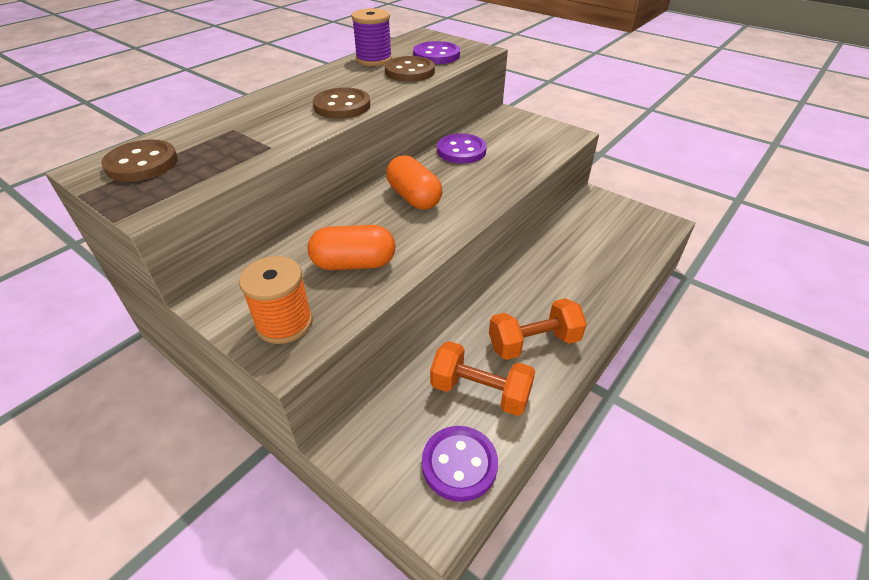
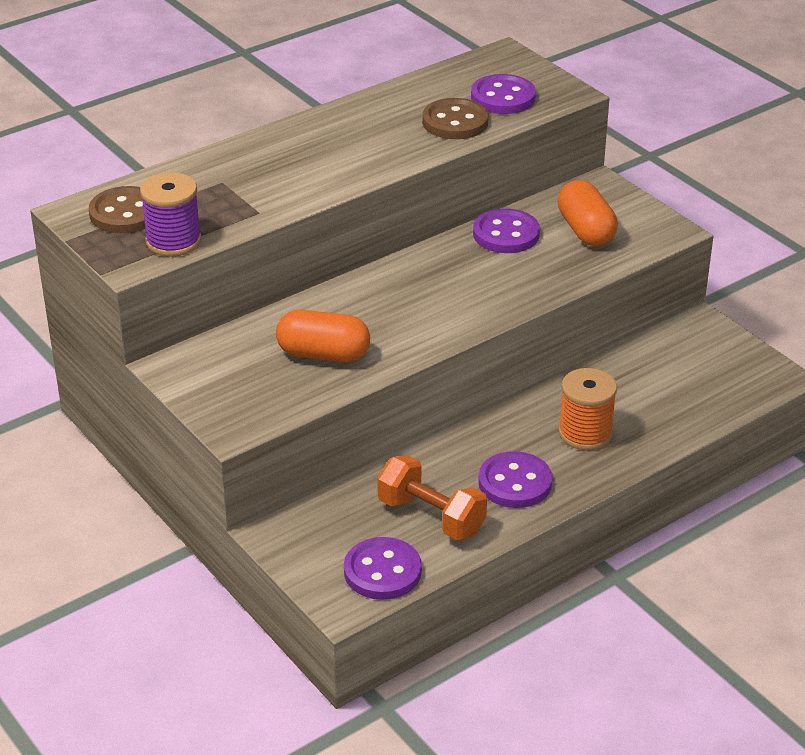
camera: 15 degrees right, 5 degrees down
(284, 323) = (238, 400): orange spool -> orange spool (585, 433)
(342, 106) = (352, 166): brown button -> none
(374, 59) = (416, 94): purple spool -> purple spool (173, 241)
(414, 197) = (418, 289): orange capsule -> orange capsule (585, 230)
(533, 343) = (515, 483): orange dumbbell -> purple button

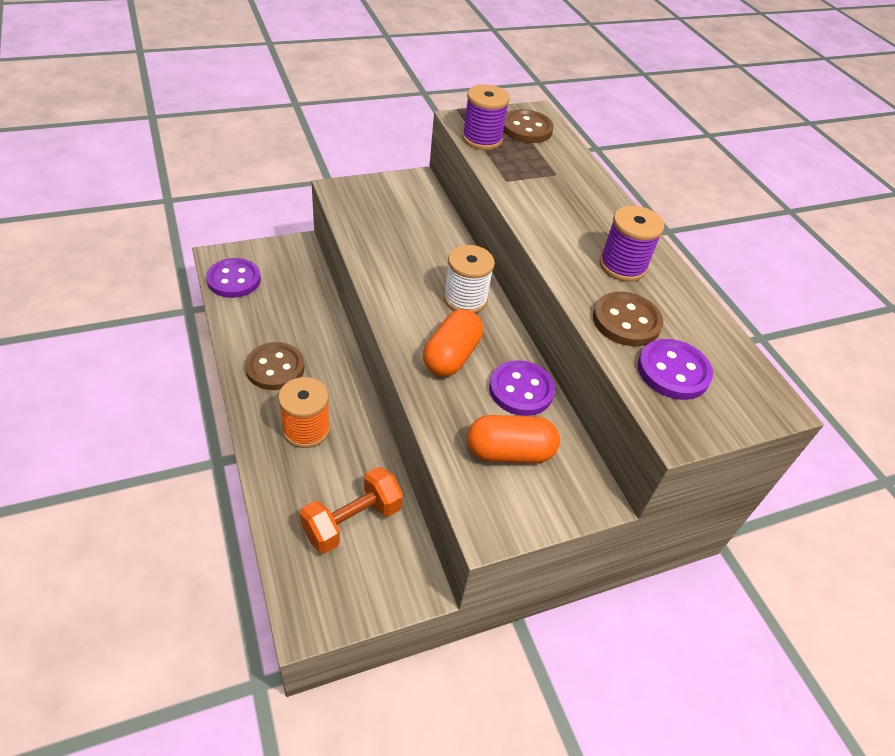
camera: 100 degrees right, 10 degrees up
(323, 354) = (395, 242): orange capsule -> orange capsule (451, 356)
(372, 129) = (622, 266): none -> purple spool
(395, 286) = (465, 299): none -> white spool
(431, 516) = (268, 315): orange dumbbell -> orange dumbbell (352, 521)
(515, 483) = (275, 368): purple button -> brown button

